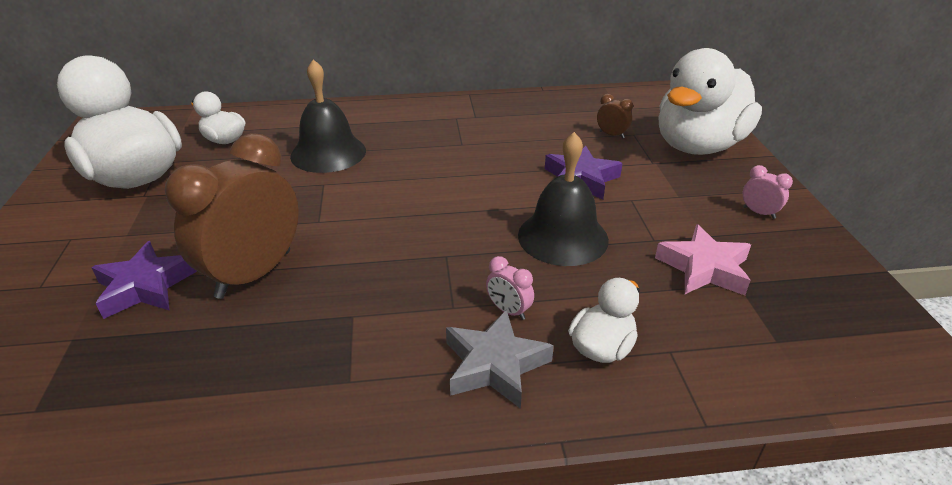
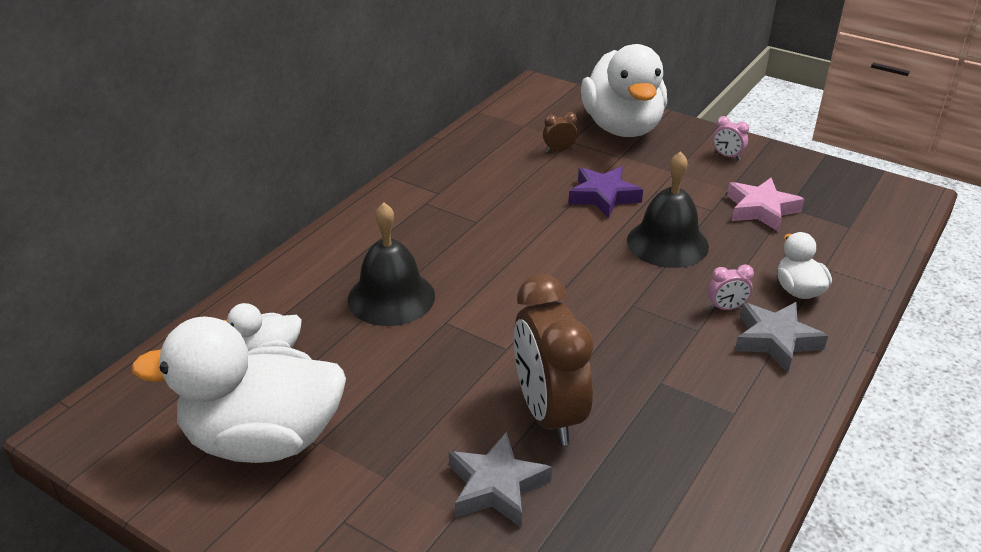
camera: 50 degrees left, 0 degrees up
(145, 286) = (496, 486): purple star -> grey star
(759, 213) = (727, 156): pink clock -> pink clock turned 135 degrees counterclockwise

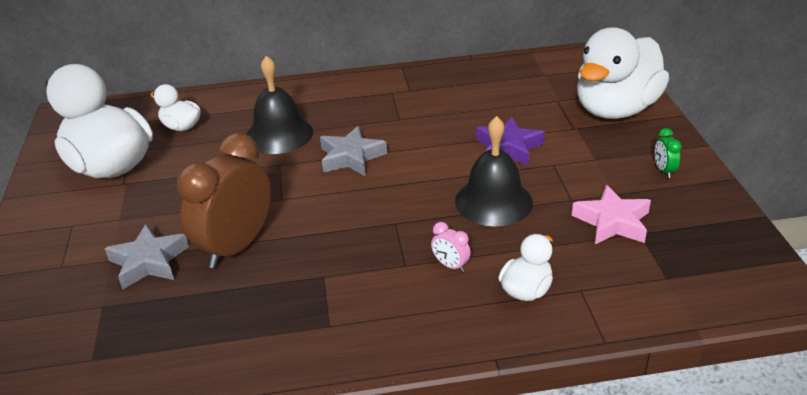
camera: 50 degrees right, 0 degrees up
(559, 150) = (537, 102): brown clock -> none
(727, 156) = (664, 170): pink clock -> green clock
(775, 340) = (442, 307): grey star -> grey star (351, 157)

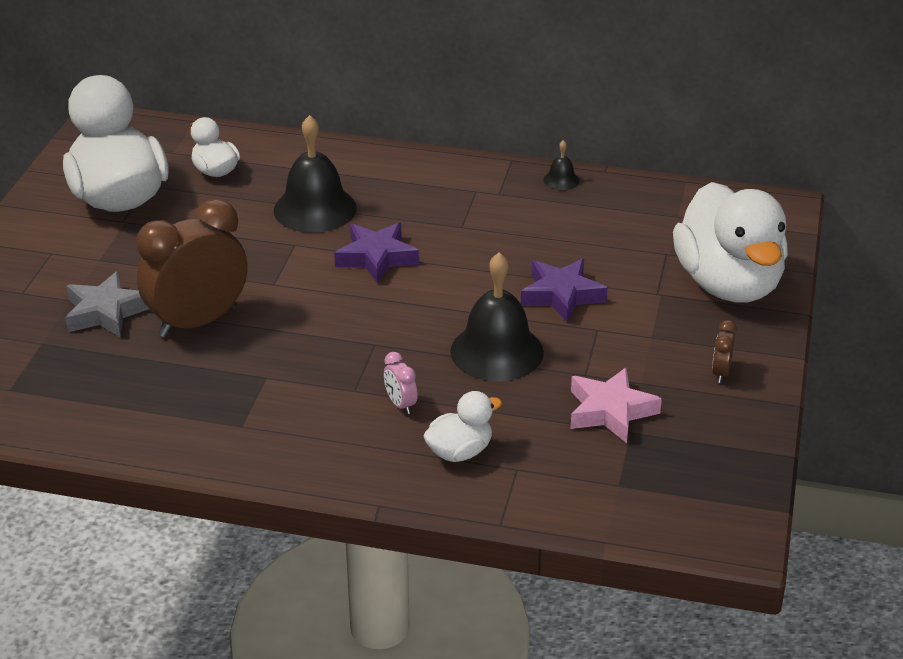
camera: 20 degrees right, 0 degrees up
(351, 157) = (376, 257): grey star -> purple star
(446, 71) = (561, 180): none -> black bell
(615, 109) = (728, 284): white duck -> white duck turned 75 degrees counterclockwise
(664, 170) = (721, 373): green clock -> brown clock

